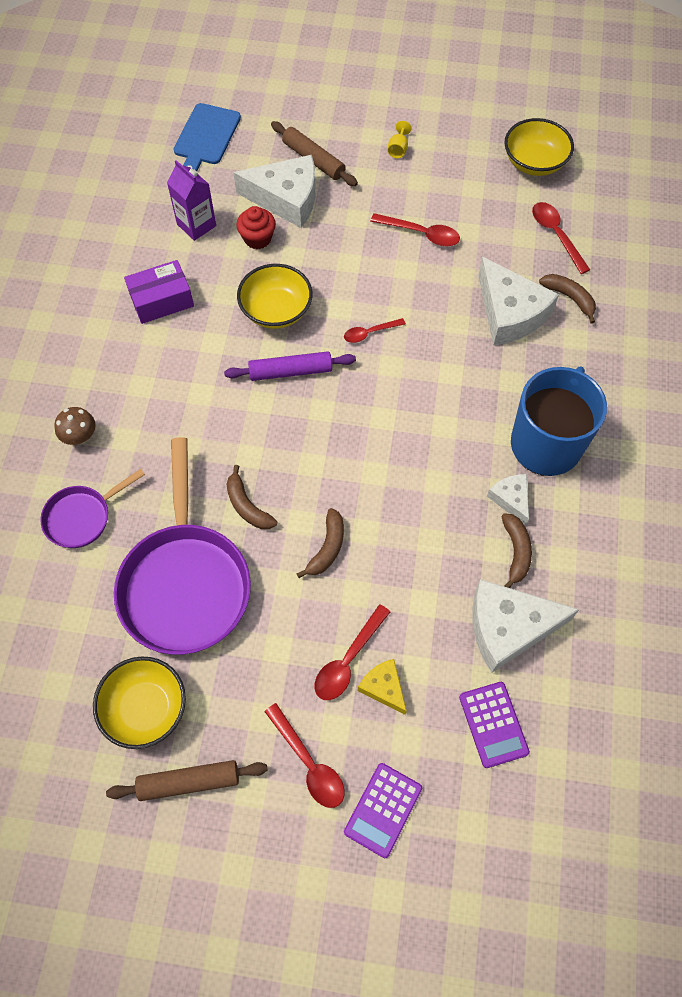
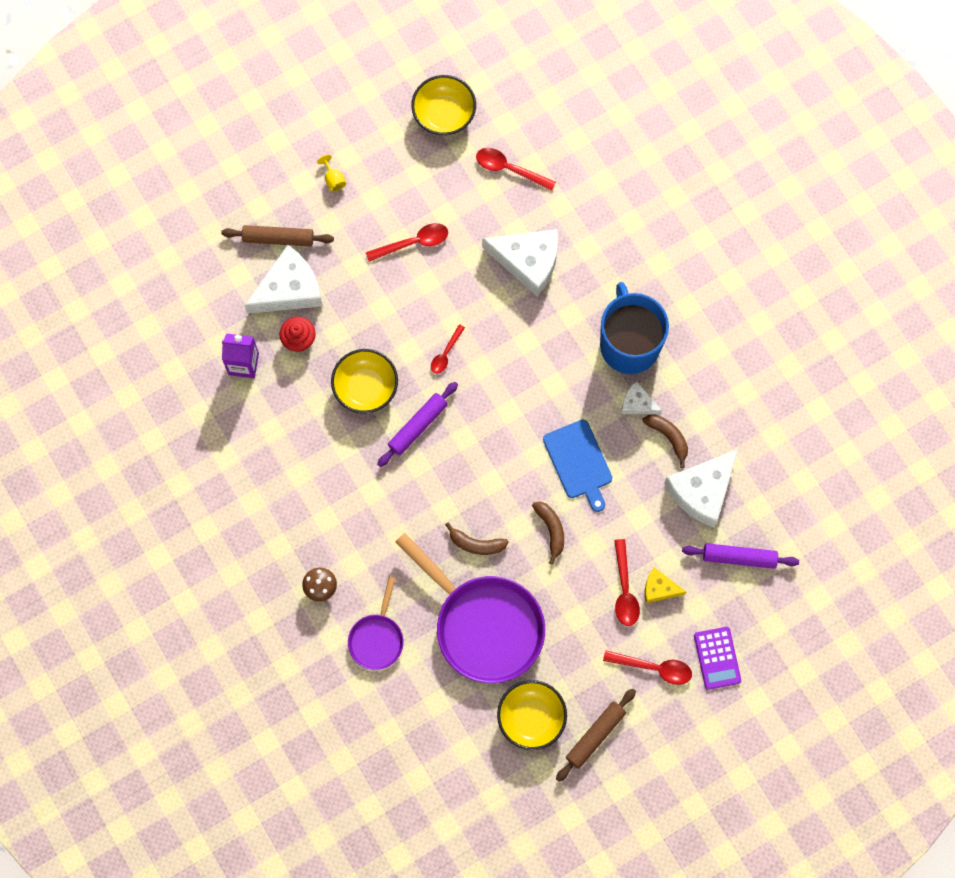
camera: 40 degrees left, 10 degrees up
(162, 300) = (277, 444): purple box -> none
(206, 137) = (177, 281): blue cutting board -> blue cutting board (579, 462)
(493, 724) = (739, 557): purple calculator -> purple rolling pin
(569, 298) = (559, 216): brown banana -> none

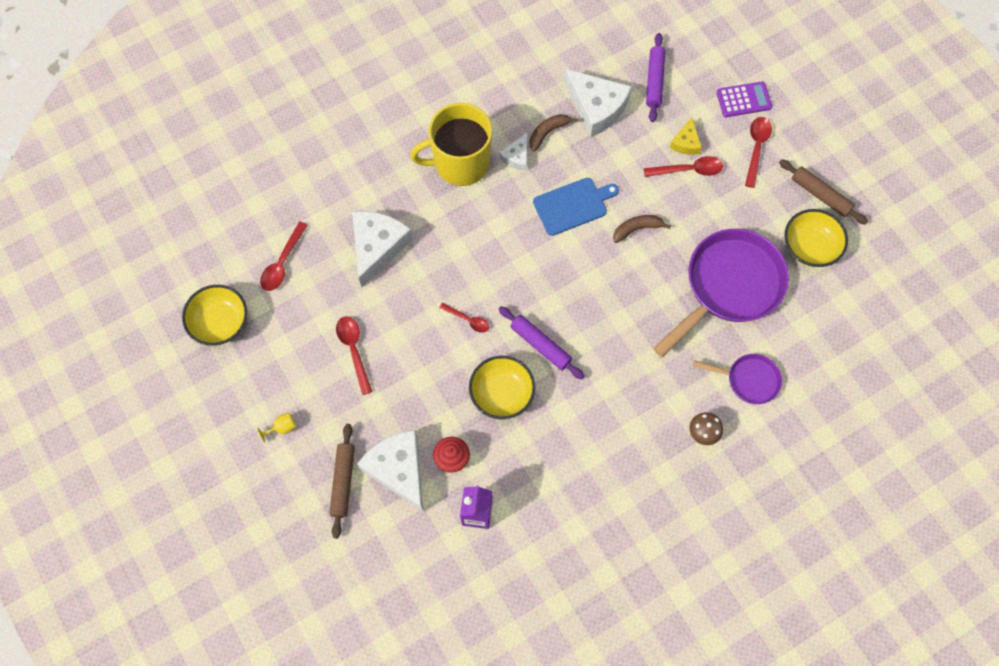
camera: 90 degrees left, 5 degrees down
(476, 544) = (653, 293): brown banana -> none
(629, 344) = (460, 163): blue mug -> yellow mug

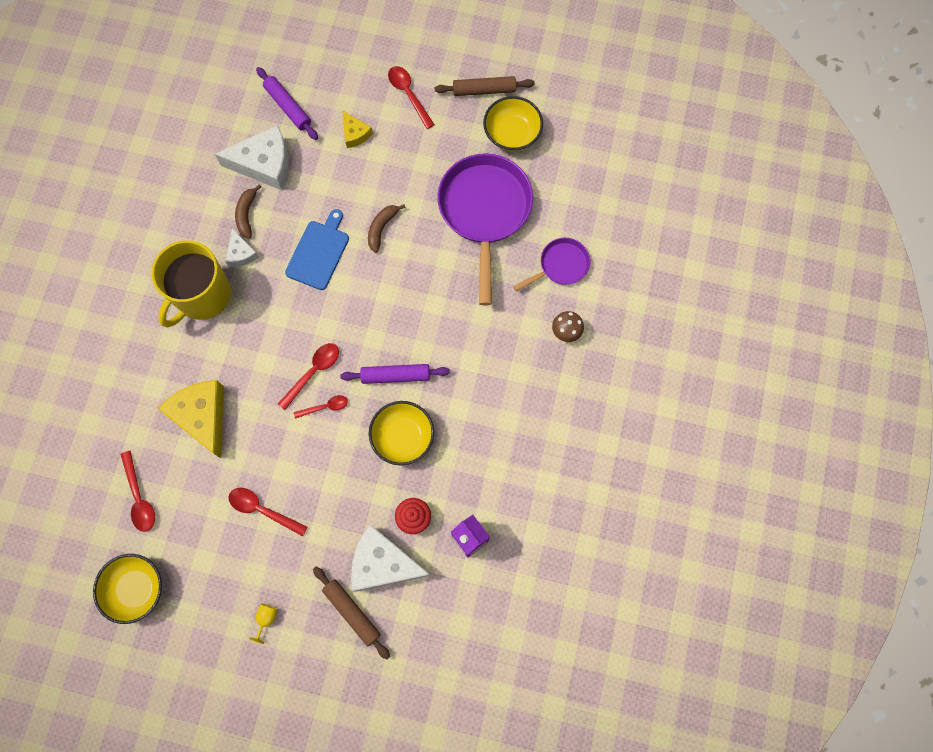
camera: 45 degrees left, 5 degrees up
(377, 247) = (202, 416): white cheese -> yellow cheese
(688, 170) = (376, 152): red spoon -> red spoon (313, 372)
(743, 100) = (366, 66): purple calculator -> none

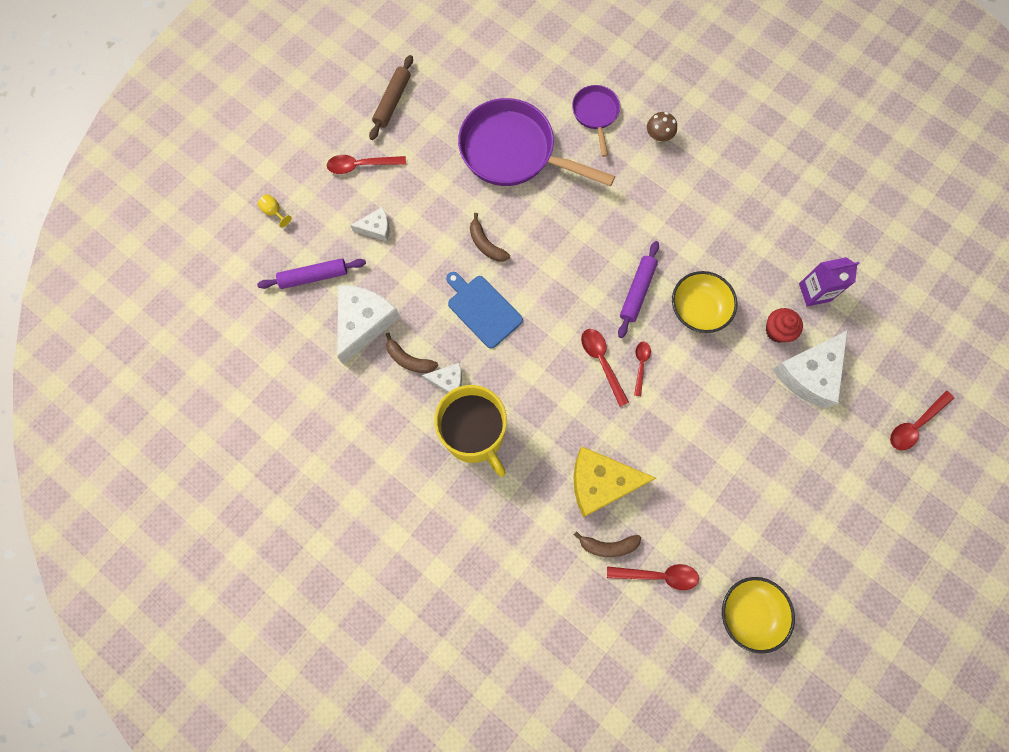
camera: 65 degrees left, 0 degrees up
(149, 445) = (608, 546): none -> brown banana
(262, 509) = (717, 461): red spoon -> red spoon (914, 425)
(266, 619) = (823, 498): yellow goblet -> yellow goblet (274, 212)
(352, 612) = (844, 419): brown rolling pin -> none
(355, 134) = (376, 228): yellow cheese -> white cheese
(512, 134) = (448, 98): yellow bowl -> none

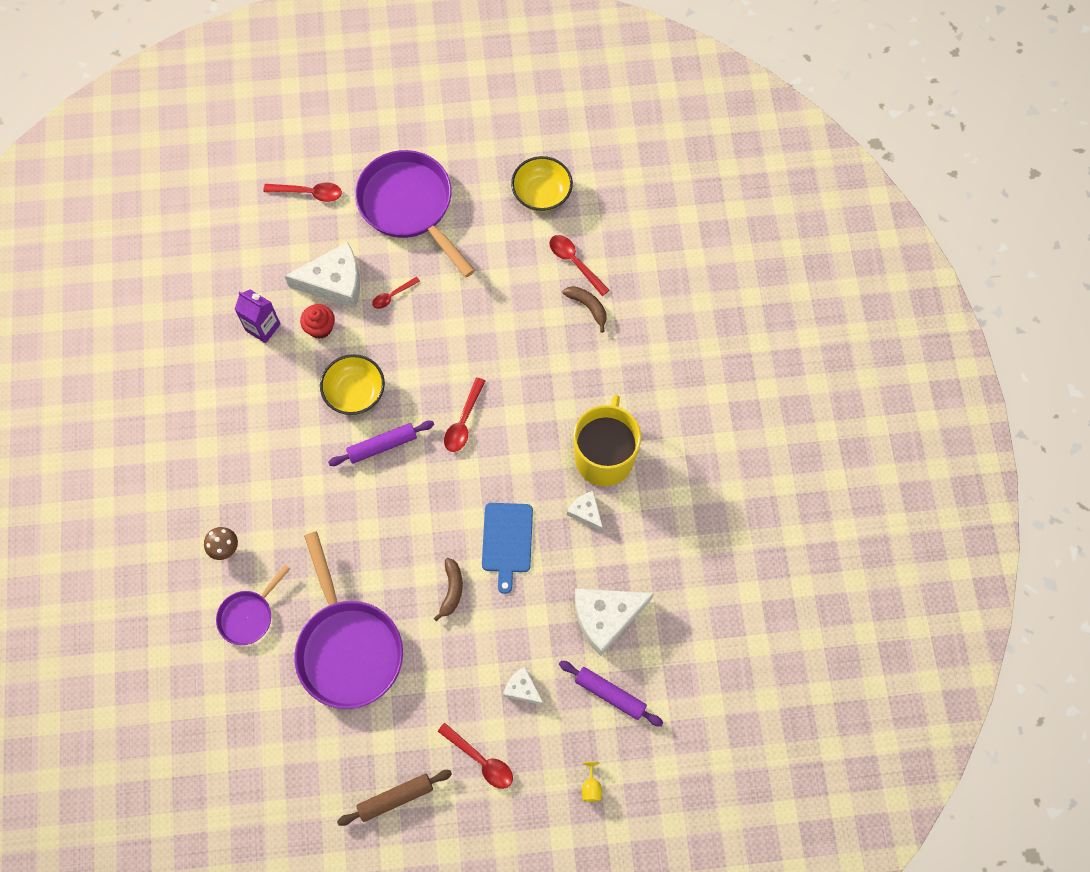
camera: 135 degrees left, 5 degrees down
(409, 359) = (599, 555): brown banana -> none
(601, 483) = (551, 347): yellow cheese -> none
(640, 365) = (439, 394): red spoon -> red spoon (392, 296)
(833, 492) = (409, 206): none -> purple pan

